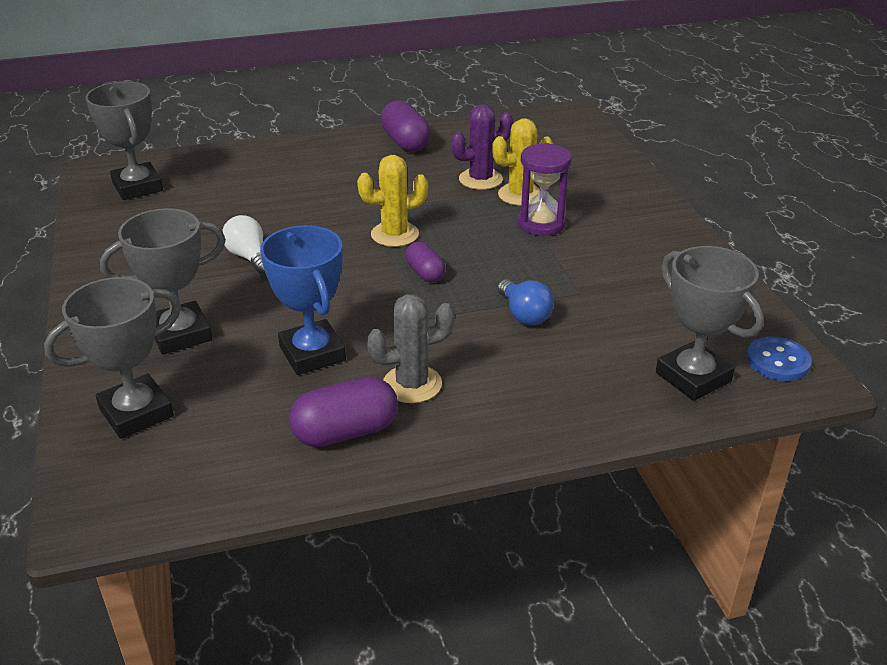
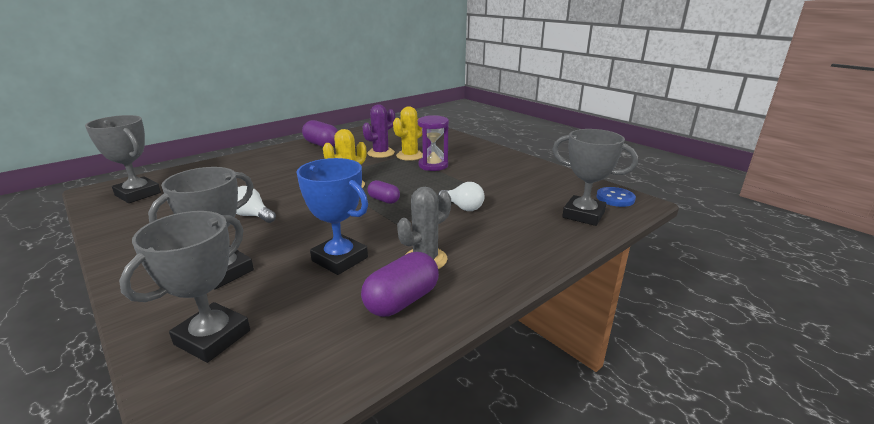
camera: 25 degrees left, 10 degrees down
(524, 315) = (463, 207): blue light bulb -> white light bulb

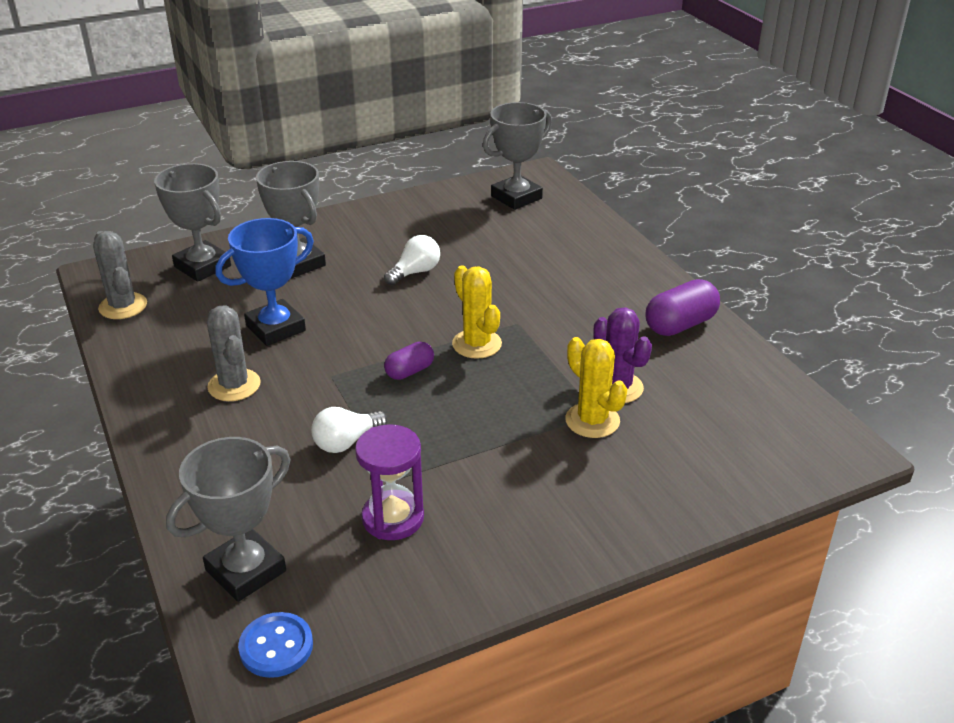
camera: 105 degrees right, 10 degrees up
(304, 377) = (123, 306): none -> grey cactus
(401, 301) = (174, 360): purple capsule -> none
(433, 165) = (531, 441): purple hourglass -> purple hourglass (393, 518)

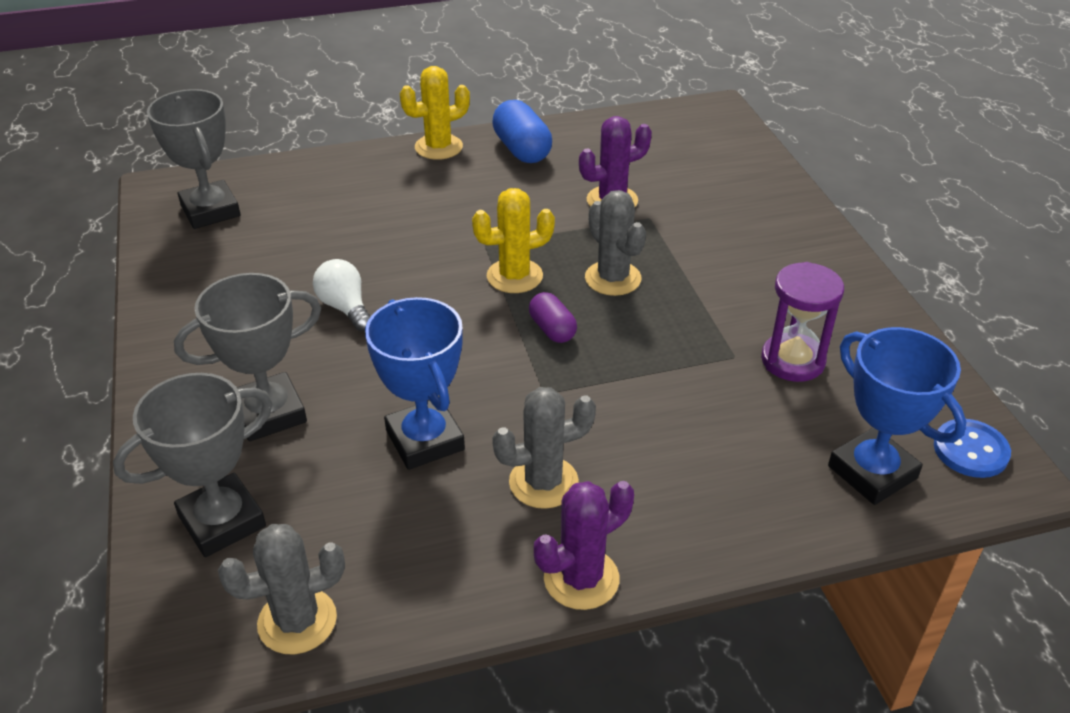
camera: 80 degrees left, 5 degrees up
(142, 411) = (581, 579): none -> purple cactus
(246, 570) = (872, 472): grey trophy -> blue trophy
(346, 442) = (671, 386): white light bulb -> none
(489, 398) = (613, 278): none -> grey cactus
(592, 420) = (659, 222): yellow cactus -> yellow cactus (438, 147)
(680, 325) = (522, 150): purple capsule -> blue capsule

